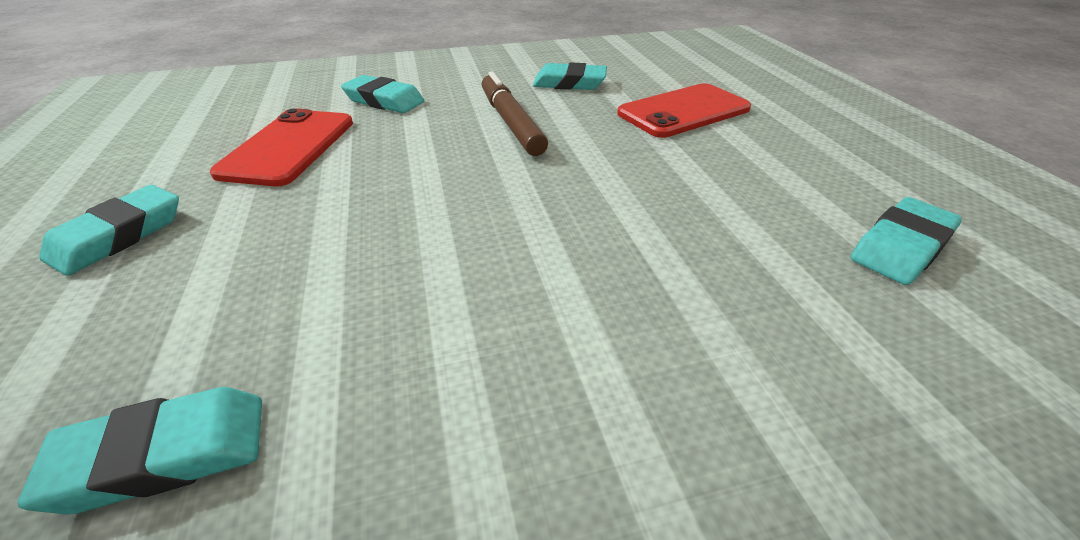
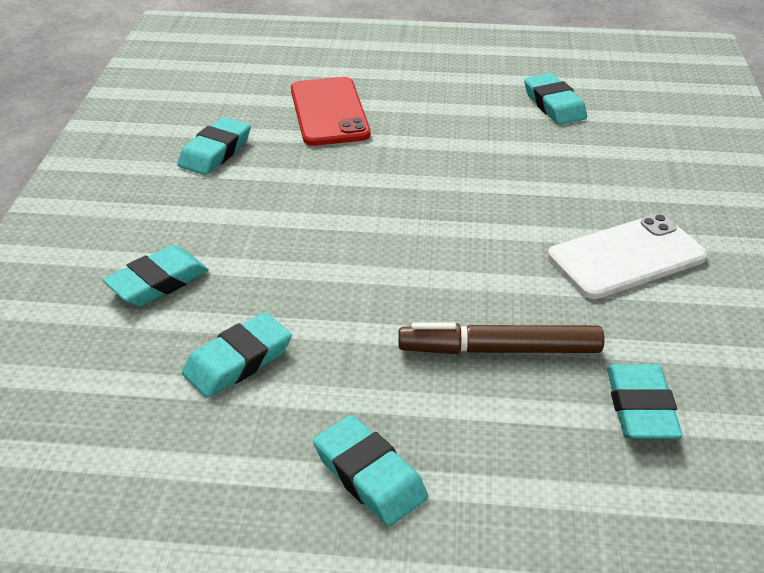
camera: 70 degrees left, 0 degrees up
(288, 147) = (238, 361): red phone -> turquoise eraser
(510, 122) = (284, 206): brown marker -> brown marker (499, 350)
(549, 387) = (626, 257): none -> white phone

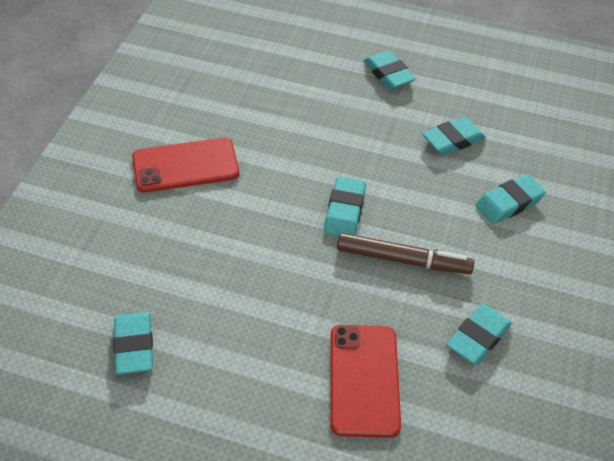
camera: 170 degrees left, 10 degrees up
(499, 350) = (300, 120): brown marker -> brown marker (403, 260)
(626, 257) = (185, 166): white phone -> red phone
(640, 408) = (241, 79): turquoise eraser -> turquoise eraser (344, 211)

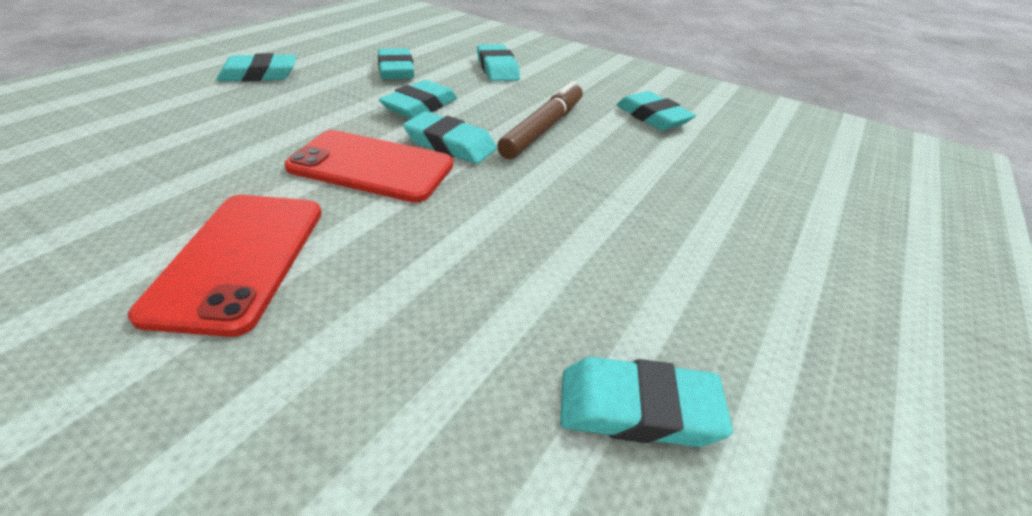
camera: 75 degrees left, 10 degrees down
(364, 380) = (705, 187): red phone -> red phone (371, 167)
(395, 176) = (420, 106): none -> turquoise eraser

